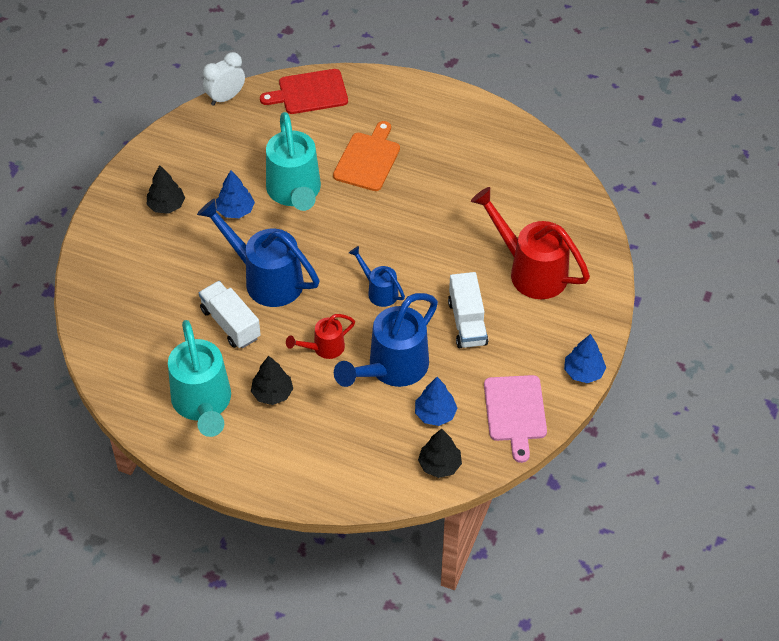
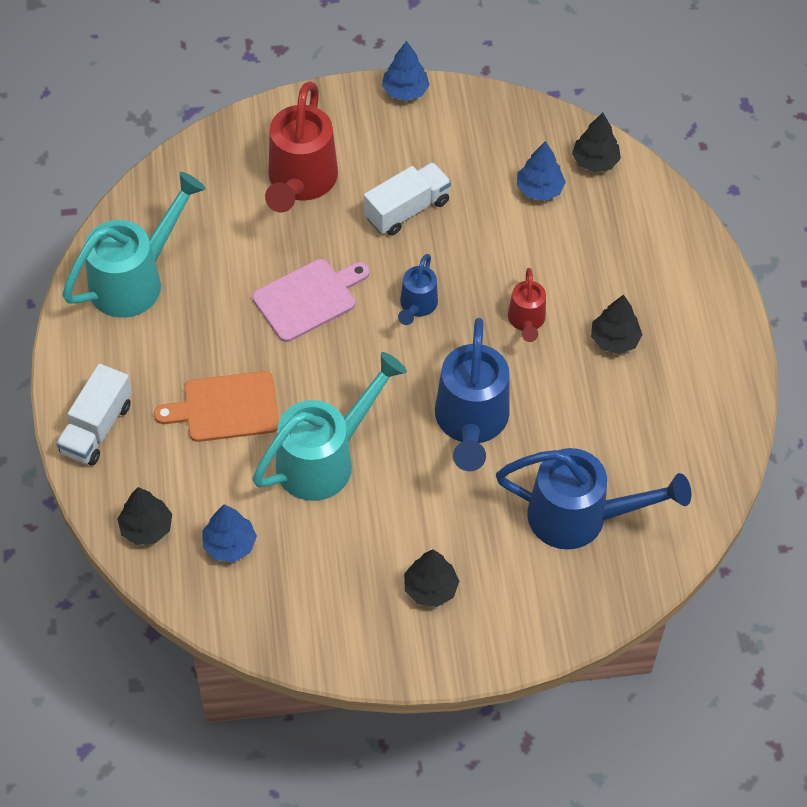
camera: 120 degrees left, 5 degrees up
(203, 404) = (672, 396): turquoise watering can -> turquoise watering can (135, 279)
(226, 98) = (209, 622): white clock -> none
(230, 324) = (554, 425): white truck -> white truck (96, 428)
(235, 210) = (391, 508): blue tree -> blue tree (229, 544)
(309, 92) = (146, 528): red cutting board -> black tree
(324, 348) = (526, 321): red watering can -> red watering can turned 60 degrees clockwise
(392, 368) = (510, 249): blue watering can -> blue watering can (580, 517)
(515, 412) = (491, 126): pink cutting board -> pink cutting board (308, 298)

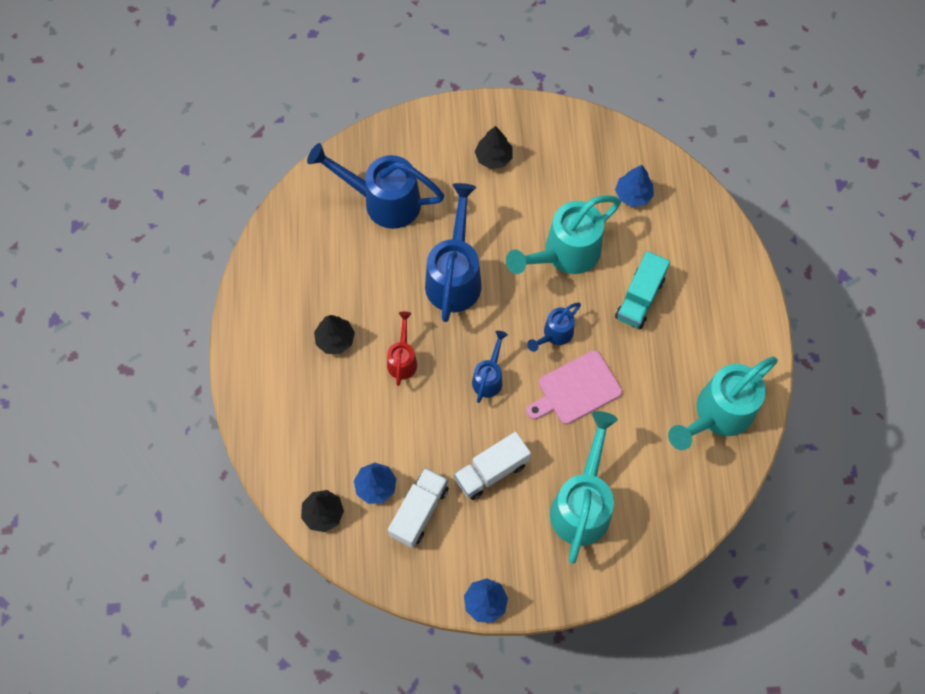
camera: 175 degrees left, 10 degrees up
(96, 428) = (736, 287): white truck -> white truck (419, 511)
(146, 528) = (693, 209): black tree -> none
(225, 407) = (639, 298): orange cutting board -> turquoise truck
(300, 182) = (582, 504): red watering can -> turquoise watering can
(336, 359) = (554, 334): none -> blue watering can

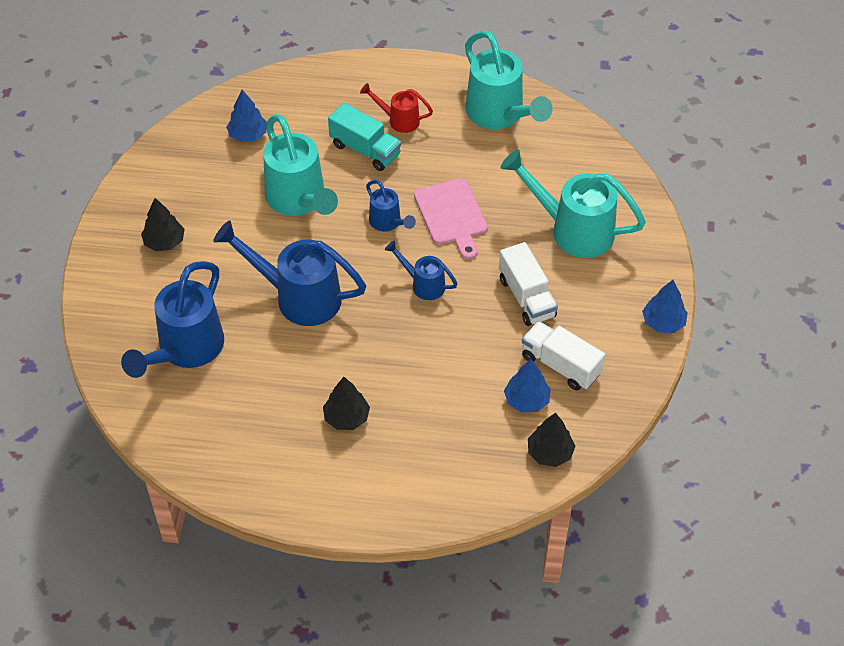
camera: 80 degrees left, 15 degrees down
(402, 359) = (385, 357): red watering can -> red watering can (399, 120)

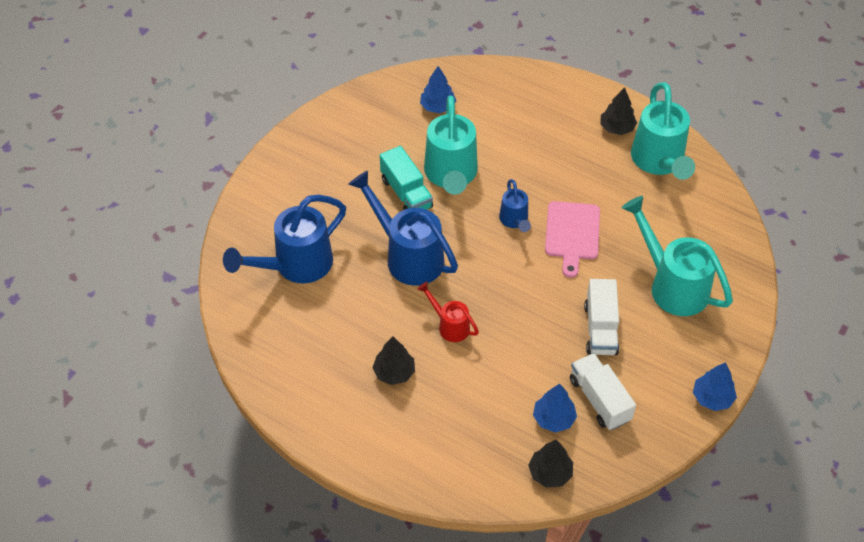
camera: 25 degrees right, 0 degrees up
(164, 242) = (325, 171): black tree -> black tree (617, 128)
(365, 150) = (527, 152): turquoise truck -> turquoise truck (406, 193)
(399, 120) = (569, 137): red watering can -> red watering can (450, 325)
(423, 284) = (517, 284): blue watering can -> none

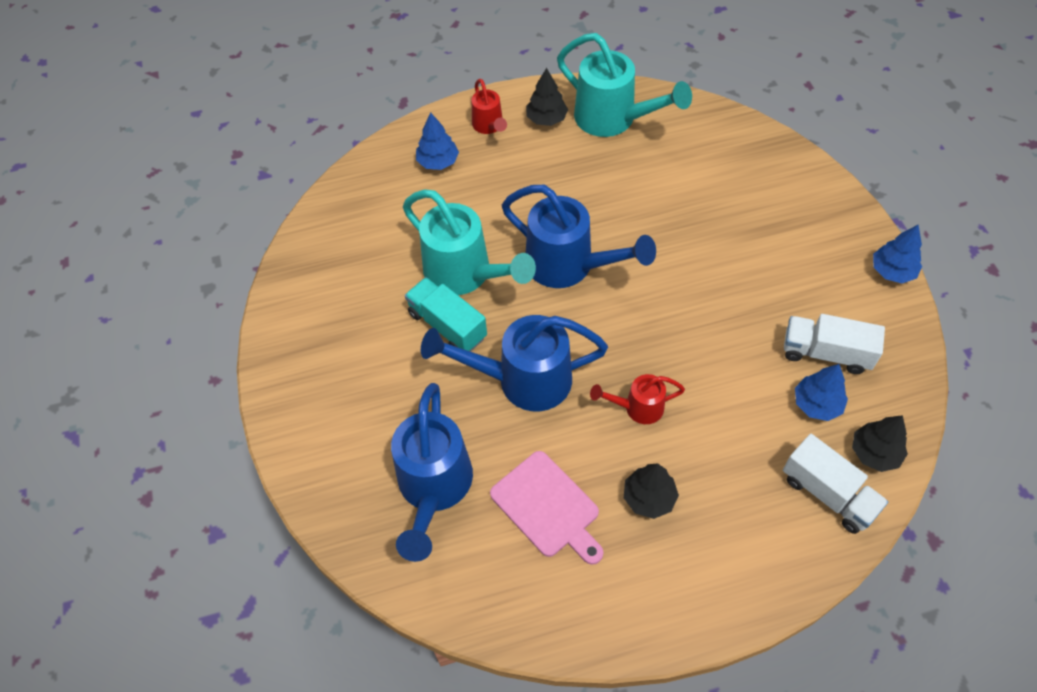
camera: 45 degrees left, 5 degrees up
(406, 193) = (447, 325): turquoise truck -> turquoise truck turned 150 degrees counterclockwise
(437, 107) = (374, 224): blue tree -> blue tree (438, 162)
(514, 221) = (569, 266): blue watering can -> blue watering can, size x1.92
(572, 234) = (627, 236): pink cutting board -> pink cutting board (548, 507)
(575, 104) = (489, 126): none -> red watering can
(600, 329) = (750, 294): white truck -> white truck (828, 494)
(672, 285) = (751, 209): turquoise watering can -> none

